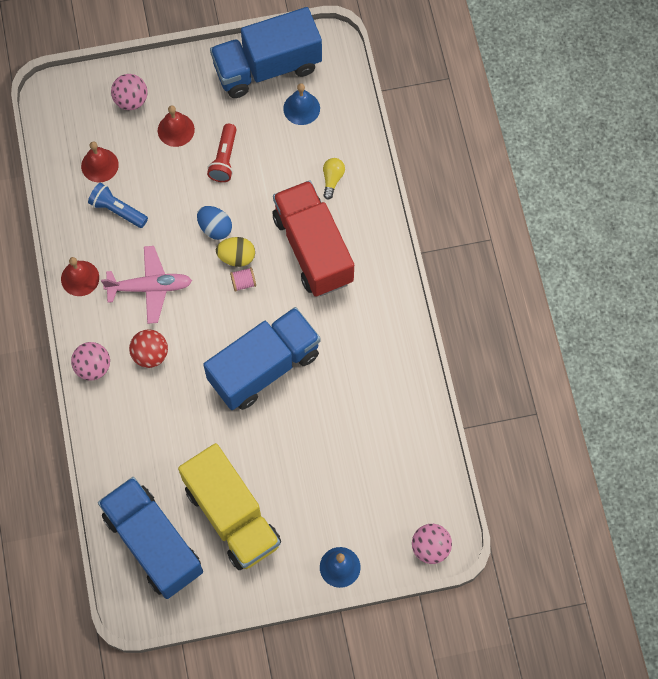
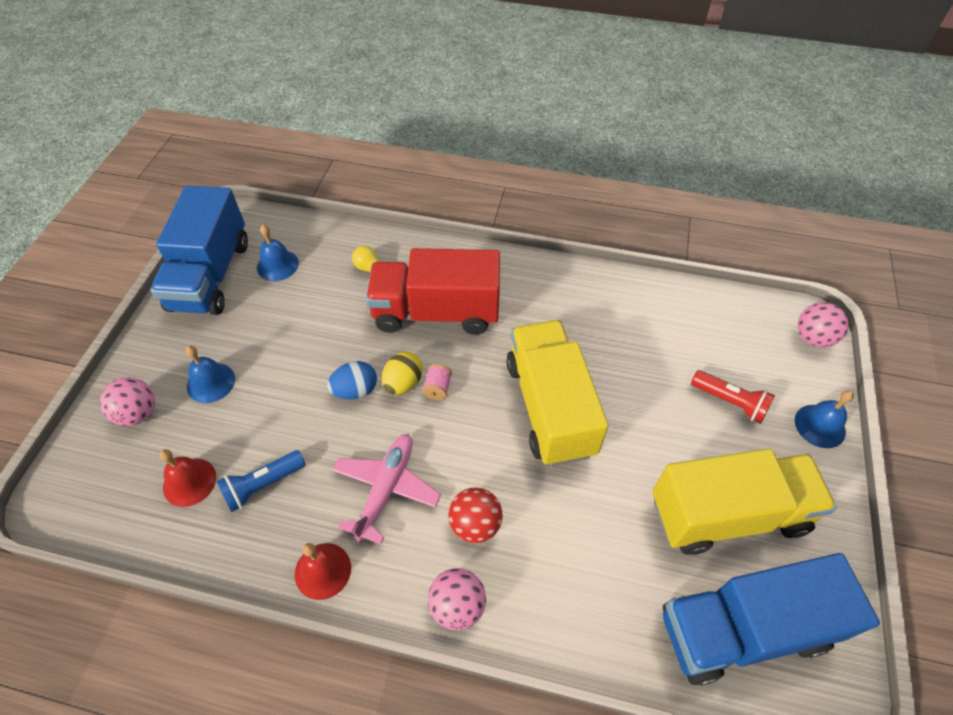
camera: 65 degrees left, 15 degrees down
(176, 130) = (211, 382): red bell -> blue bell
(224, 159) = (281, 350): red flashlight -> red flashlight (730, 402)
(264, 367) = (550, 407): blue truck -> yellow truck

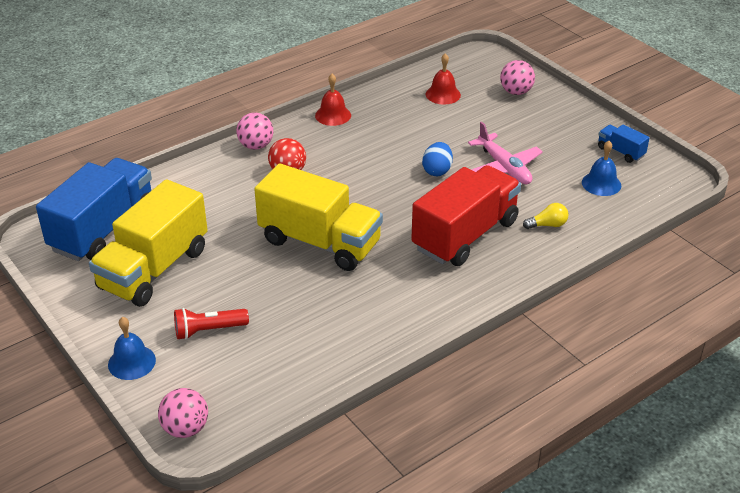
camera: 130 degrees right, 15 degrees down
(211, 275) = (620, 152): blue truck -> blue truck, size x0.44
(211, 382) = (511, 122): blue bell -> none
(262, 485) = (410, 115): blue flashlight -> none
(386, 488) = (352, 153): pink plane -> pink plane (504, 168)
(403, 383) = (418, 191): yellow egg -> none
(437, 388) = (396, 203): pink spool -> none

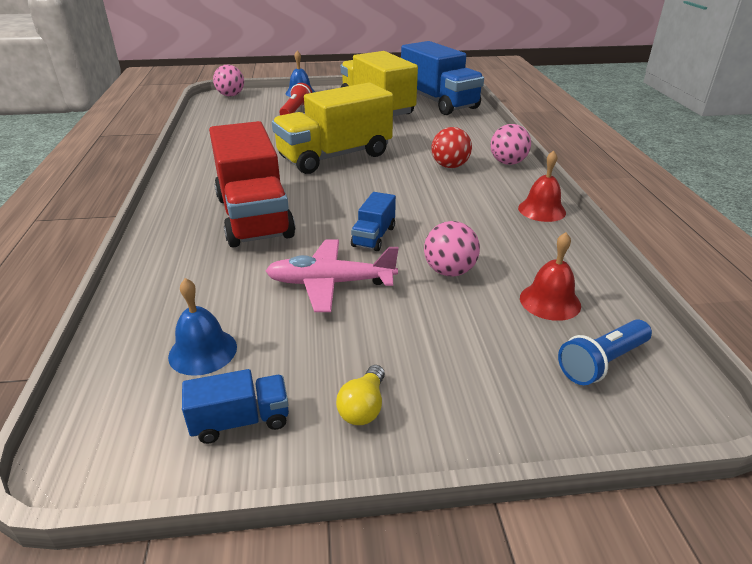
camera: 120 degrees right, 5 degrees down
(437, 171) = (374, 237): blue egg -> blue truck
(478, 74) = (601, 362): none -> blue flashlight
(516, 92) = (517, 382): pink ball -> pink ball (449, 271)
(547, 225) = (197, 269): yellow light bulb -> yellow light bulb (363, 407)

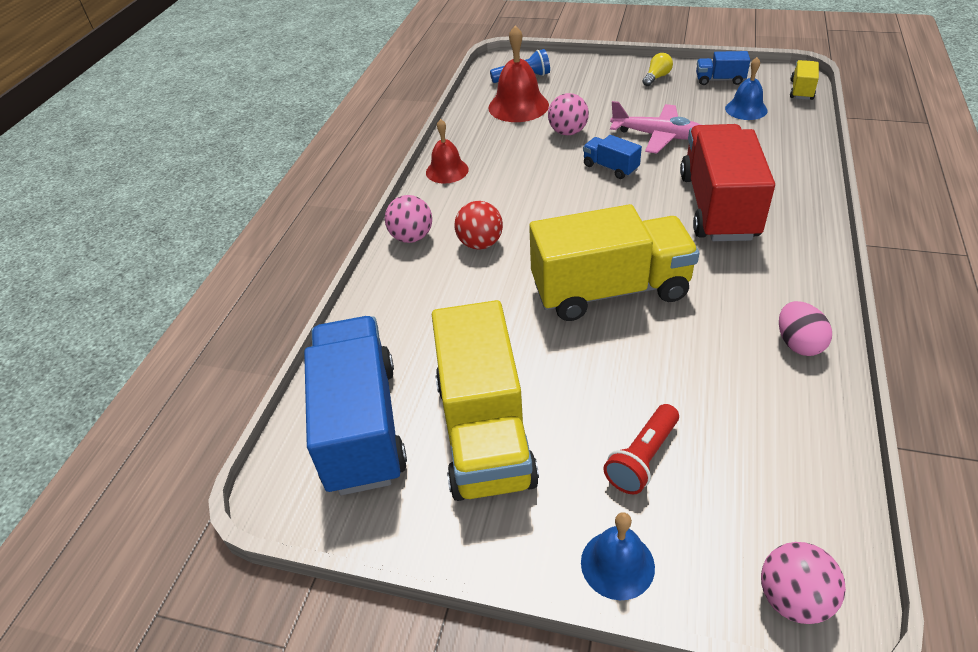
camera: 155 degrees left, 10 degrees up
(88, 417) = (801, 90): none -> yellow truck
(205, 151) = (798, 343): none -> pink egg
(374, 237) = (610, 167): blue truck -> blue truck turned 90 degrees counterclockwise
(550, 301) = (518, 106): red bell -> red bell, size x1.57

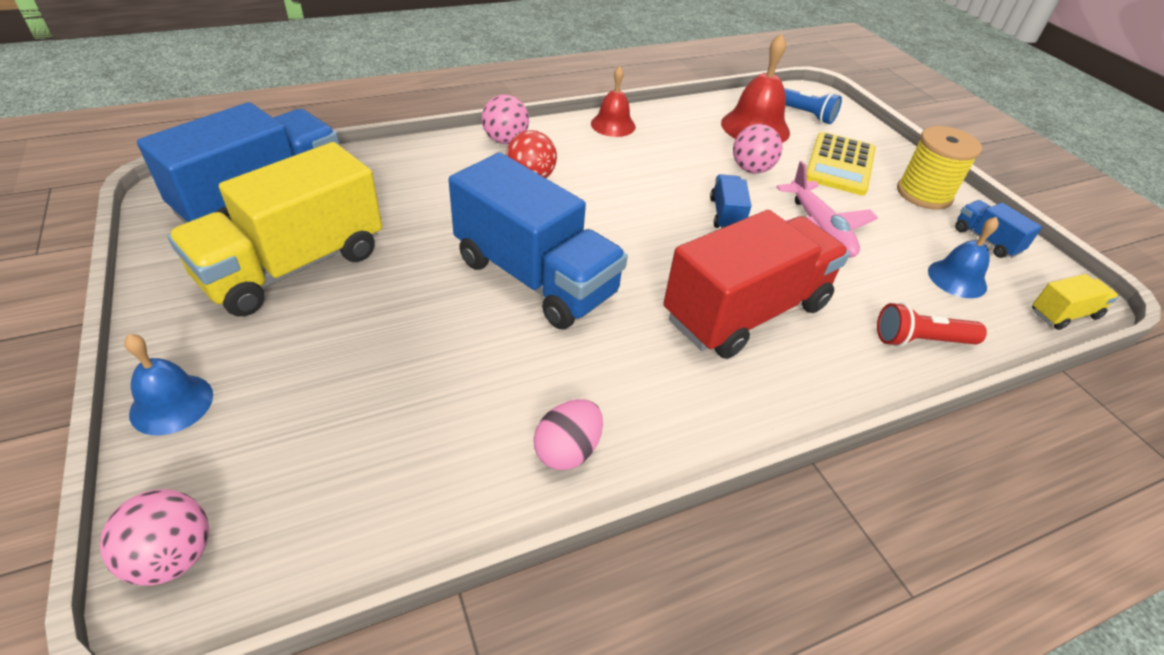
camera: 45 degrees right, 0 degrees up
(596, 93) = (840, 164): none -> yellow calculator
(610, 290) = (535, 277): yellow truck -> blue truck
(642, 458) = (314, 377): red flashlight -> red flashlight (920, 340)
(656, 77) = (924, 194): yellow light bulb -> yellow spool

